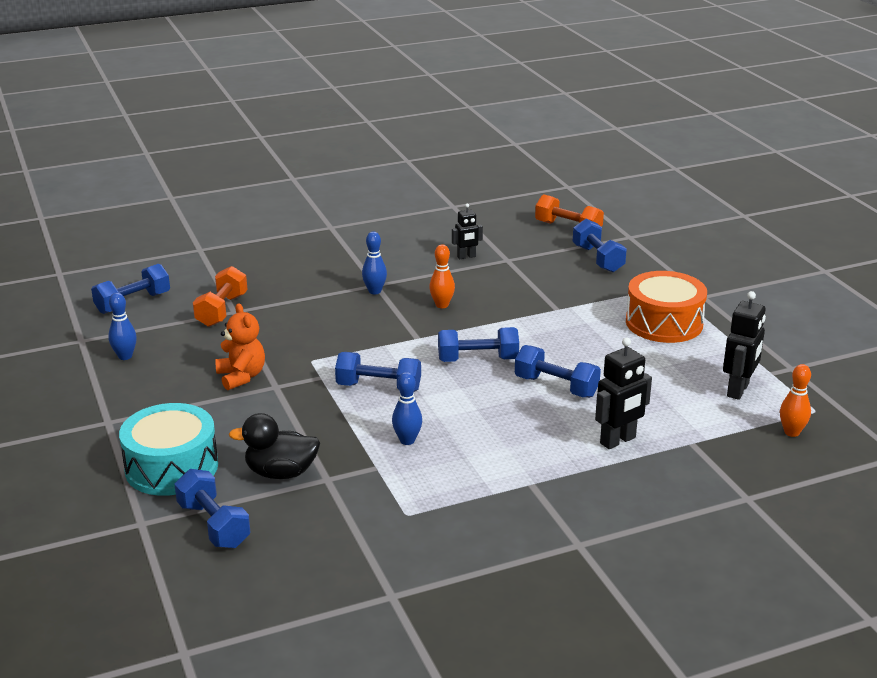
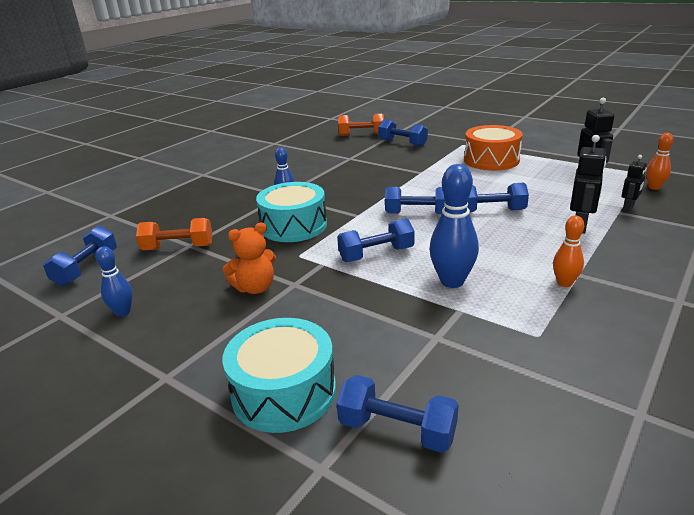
camera: 30 degrees left, 0 degrees up
(222, 310) = (178, 248): orange dumbbell -> orange dumbbell turned 75 degrees counterclockwise
(241, 377) = (255, 288): orange teddy bear -> orange teddy bear turned 120 degrees clockwise
(281, 473) = (392, 349): black duck -> none
(344, 327) = (294, 226): none -> turquoise drum
(407, 440) = (452, 281): blue bowling pin -> blue bowling pin, size x1.70
(442, 305) = (345, 192): orange bowling pin -> orange bowling pin (564, 283)
(466, 257) = (321, 164): black robot -> black robot (628, 208)
(478, 360) = (417, 213): blue dumbbell -> blue dumbbell turned 45 degrees clockwise

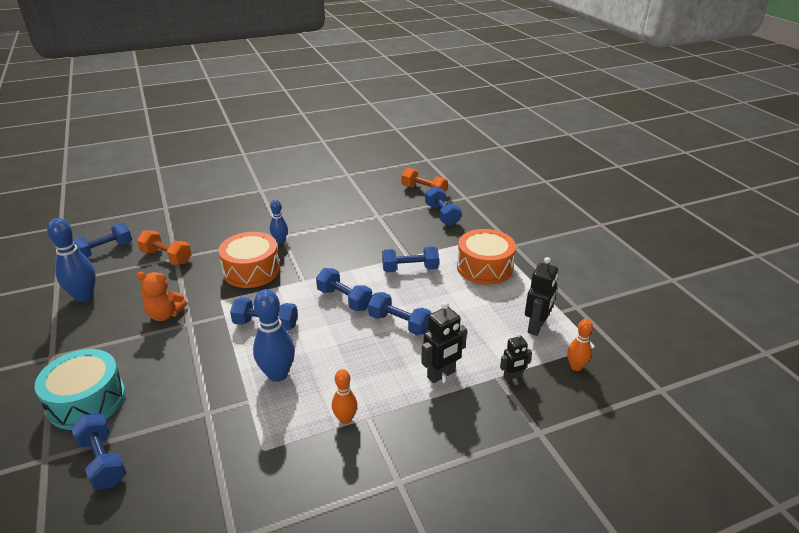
camera: 30 degrees right, 5 degrees up
(123, 312) = (84, 296): blue bowling pin -> blue bowling pin, size x1.70
(294, 226) = (252, 271): turquoise drum -> orange drum
(437, 179) = (410, 269): none -> blue dumbbell

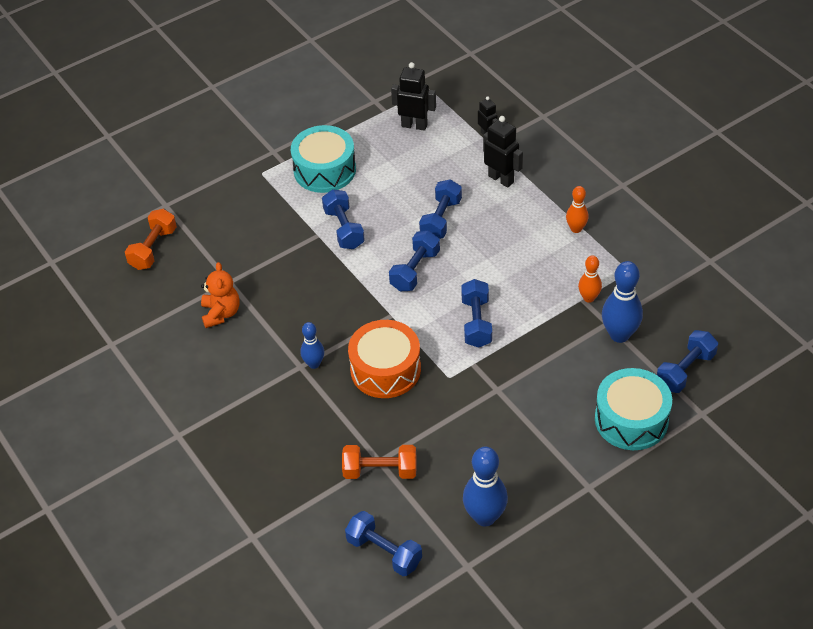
camera: 100 degrees left, 15 degrees up
(165, 315) = (490, 417): orange teddy bear -> orange teddy bear (221, 313)
(166, 257) = (380, 471): orange dumbbell -> orange dumbbell turned 75 degrees clockwise
(277, 374) = (543, 289): blue bowling pin -> blue bowling pin (619, 335)
(442, 215) = (216, 221): blue dumbbell -> none
(484, 267) = (324, 170): orange drum -> turquoise drum
(576, 367) = (460, 99): orange bowling pin -> orange bowling pin (589, 298)

